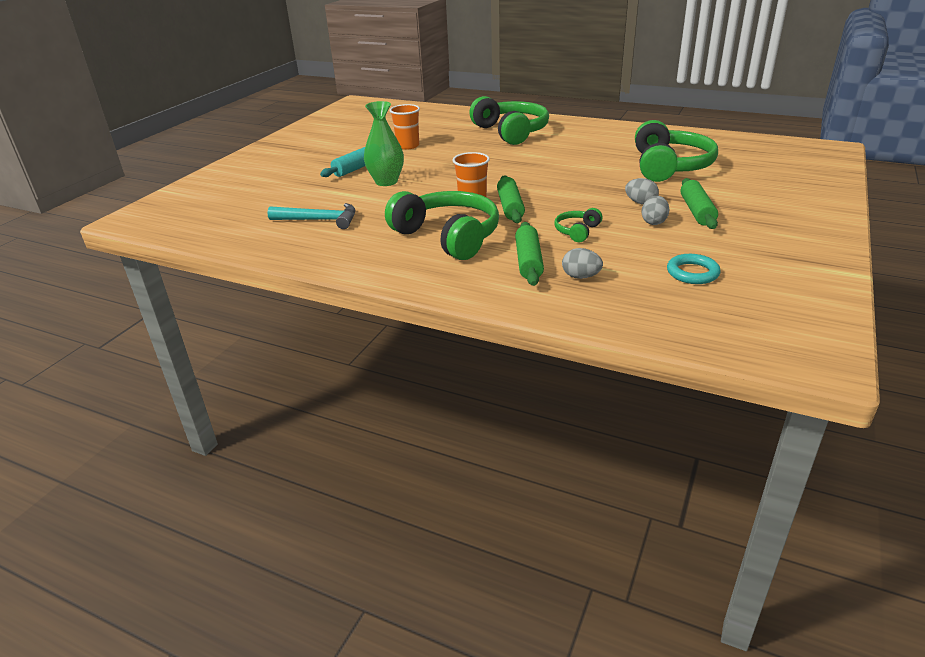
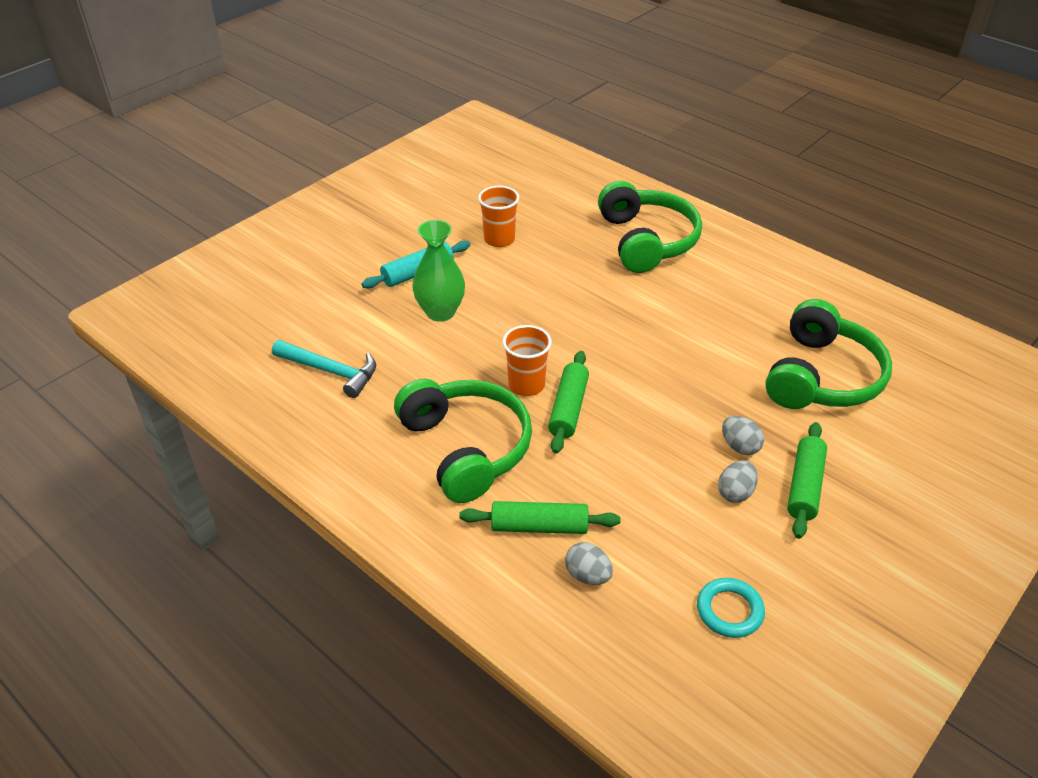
camera: 15 degrees right, 10 degrees up
(528, 261) = (539, 526): green rolling pin -> green rolling pin turned 75 degrees clockwise
(577, 231) = (627, 483): green headphones -> none

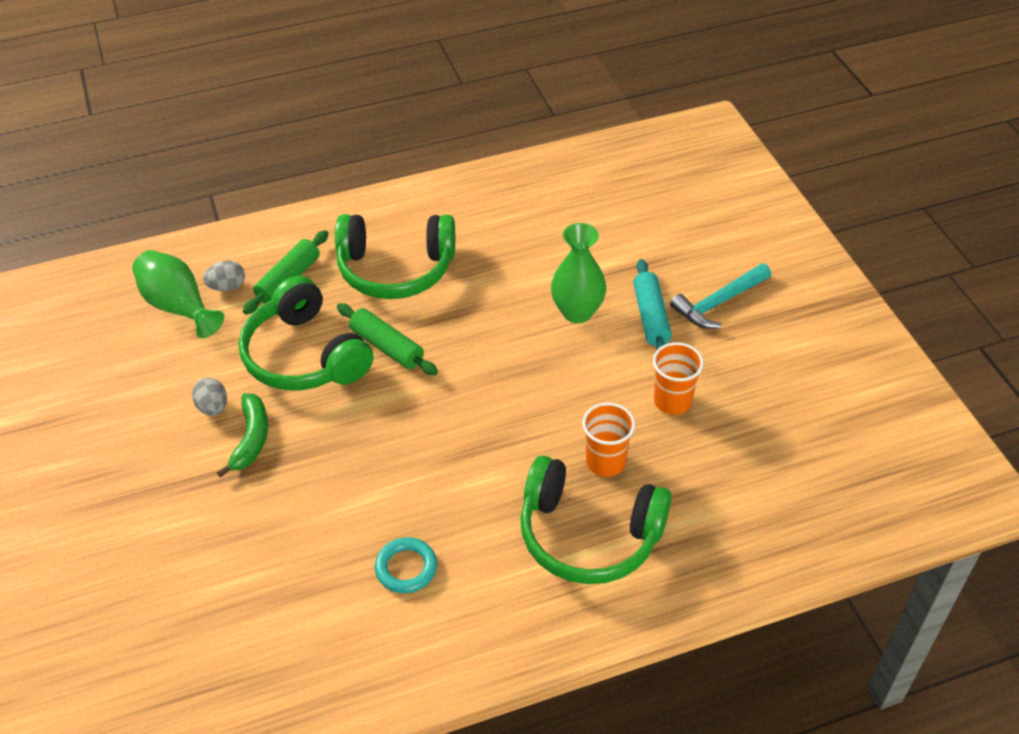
camera: 120 degrees right, 5 degrees up
(331, 371) = (545, 221): turquoise hammer -> turquoise hammer (718, 303)
(526, 385) = (436, 332): orange cup -> orange cup (605, 462)
(647, 603) = (179, 306): none -> green vase
(729, 611) = (131, 346): turquoise ring -> turquoise ring (406, 568)
(739, 446) = (251, 439): grey egg -> green banana
(804, 486) = (177, 457): green rolling pin -> none
(822, 377) = (270, 559): green headphones -> green headphones (304, 356)

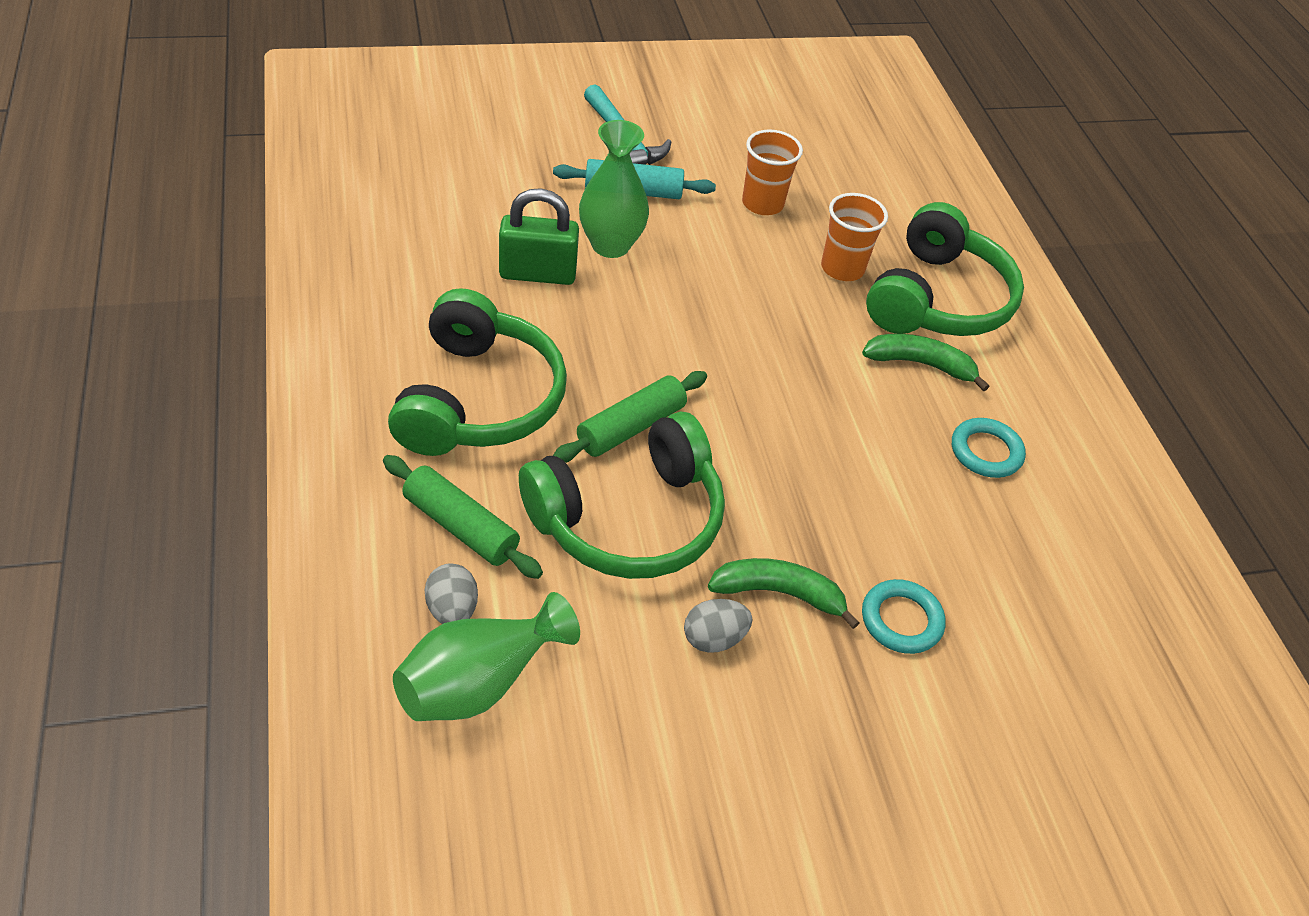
camera: 90 degrees left, 0 degrees up
(233, 509) = (901, 620): none -> turquoise ring
(499, 521) = (920, 364): none -> green banana
(529, 277) = (537, 273): none -> green padlock

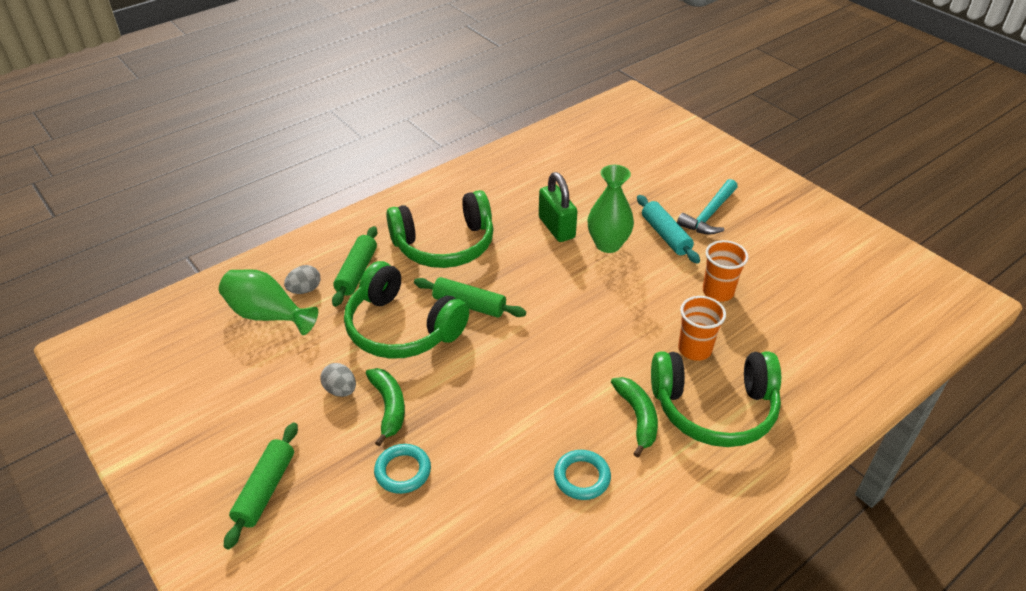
camera: 70 degrees right, 5 degrees down
(863, 798) = (265, 489): none -> green rolling pin

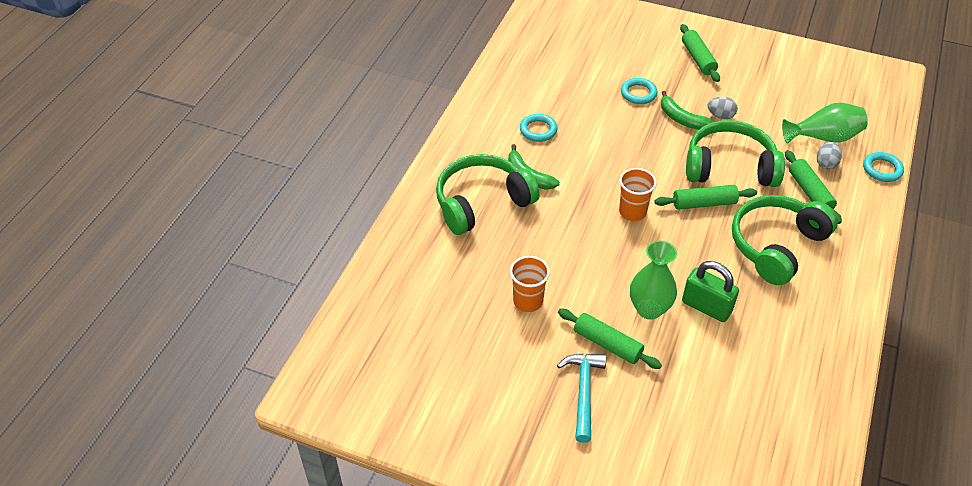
camera: 150 degrees right, 5 degrees up
(262, 263) = (882, 169): none -> turquoise ring
(665, 235) = (607, 344): turquoise rolling pin -> green rolling pin
(694, 349) = (518, 240): orange cup -> orange cup (632, 212)

